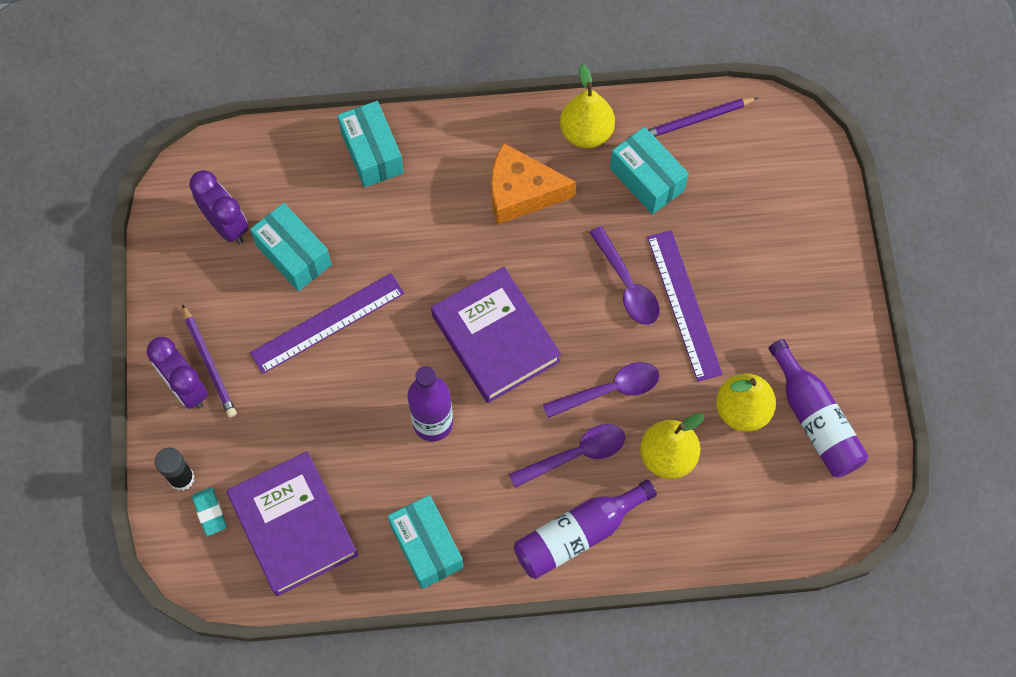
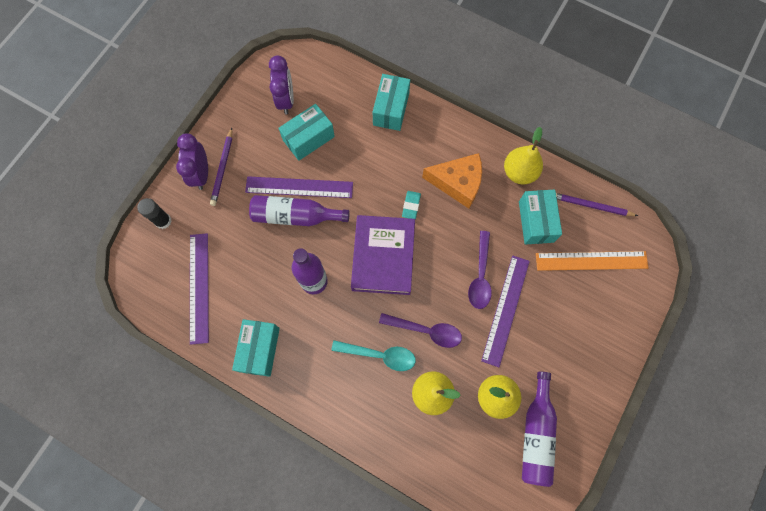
camera: 35 degrees right, 5 degrees up
(210, 512) = (163, 250): turquoise eraser -> turquoise eraser (411, 206)
(293, 255) = (308, 138): turquoise box -> turquoise box turned 60 degrees clockwise
(293, 526) = (199, 287): purple book -> purple ruler
(521, 192) = (457, 183): orange cheese -> orange cheese turned 150 degrees clockwise
(575, 455) = (379, 355): purple spoon -> turquoise spoon
(577, 534) = (347, 403): purple bottle -> purple bottle (295, 216)
(741, 184) = (591, 261): none -> orange ruler

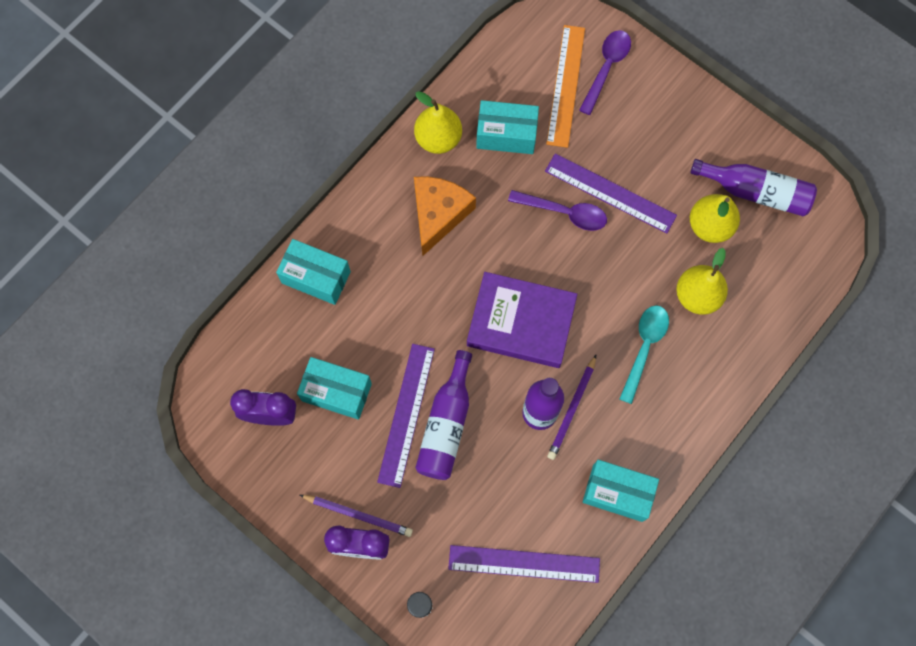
camera: 80 degrees left, 0 degrees up
(308, 138) = (336, 392): turquoise box -> turquoise box turned 45 degrees counterclockwise
(411, 206) = (459, 276): turquoise eraser -> none
(425, 330) = (622, 289): purple spoon -> purple spoon (606, 68)
(591, 206) = (497, 68): purple pencil -> purple pencil (572, 409)

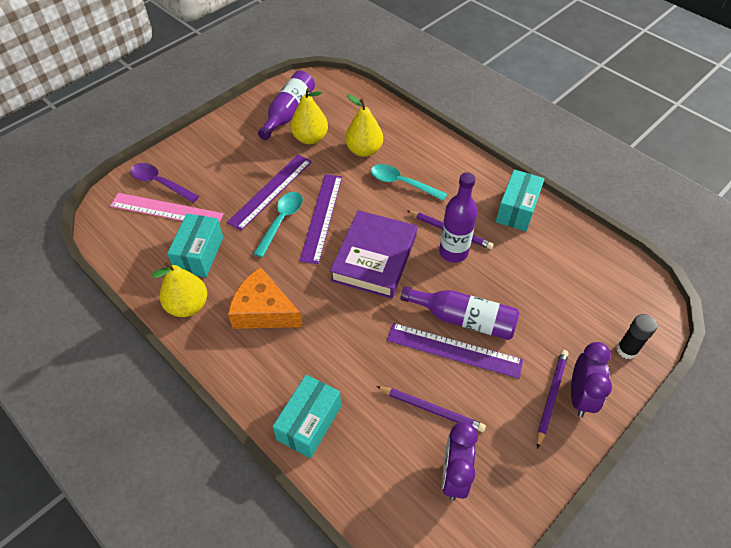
camera: 85 degrees left, 20 degrees down
(336, 392) = (431, 409): turquoise box -> purple pencil
(524, 563) = (579, 273): purple ruler -> purple ruler (321, 217)
(564, 212) = (281, 221): purple spoon -> turquoise spoon
(566, 85) = (166, 210): orange ruler -> pink ruler

